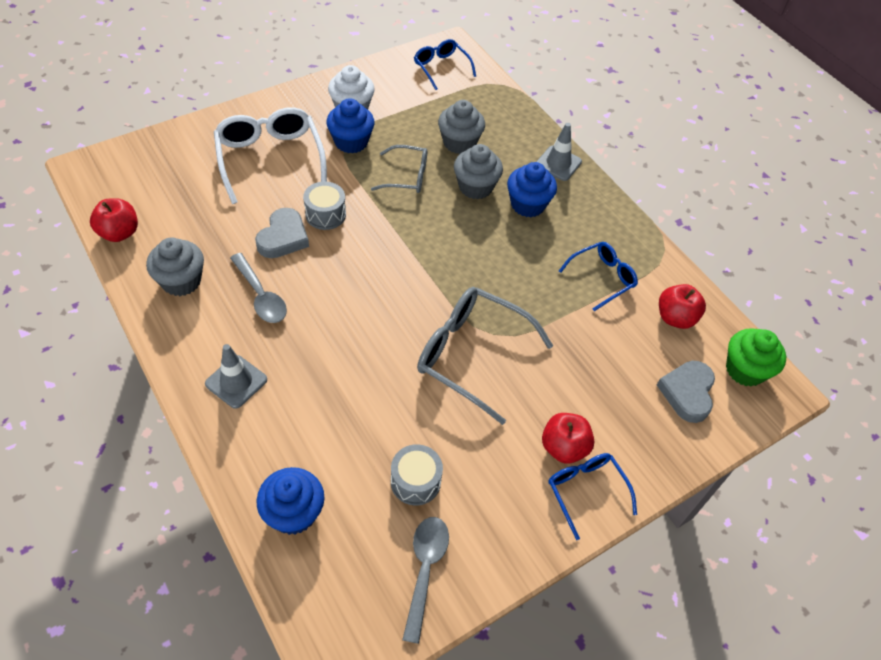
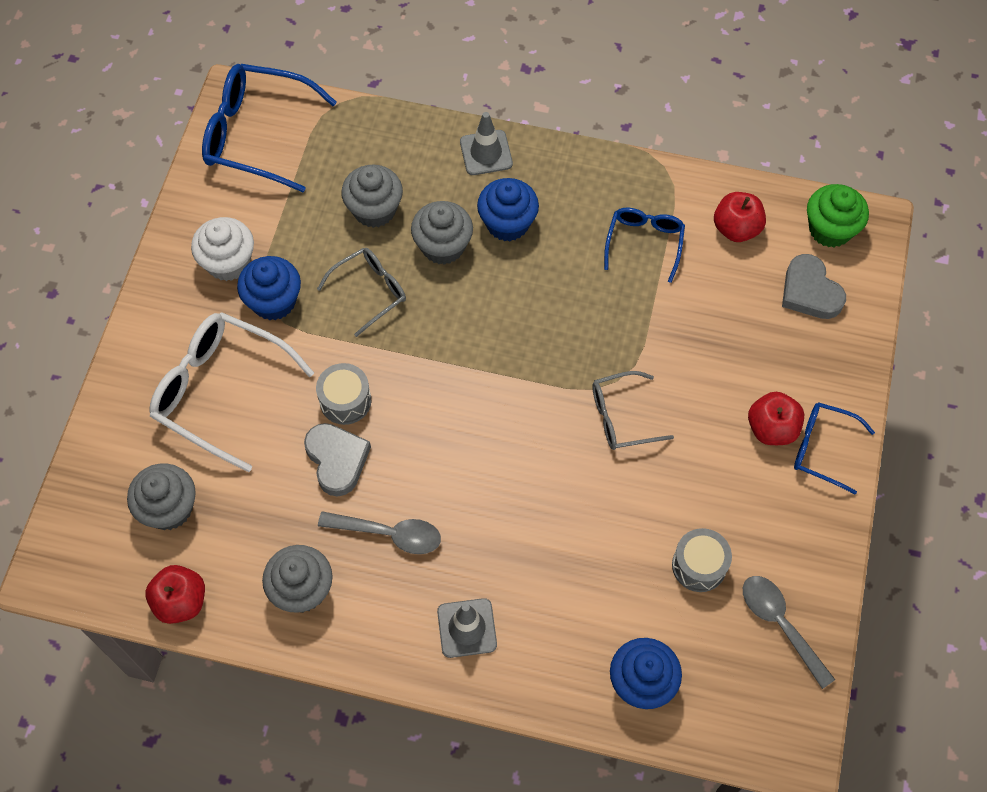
camera: 40 degrees left, 10 degrees up
(174, 188) = (169, 508): none -> grey cupcake
(441, 68) = (257, 134): blue glasses -> blue glasses, size x1.72
(471, 355) = (621, 417): grey glasses -> grey glasses, size x0.58

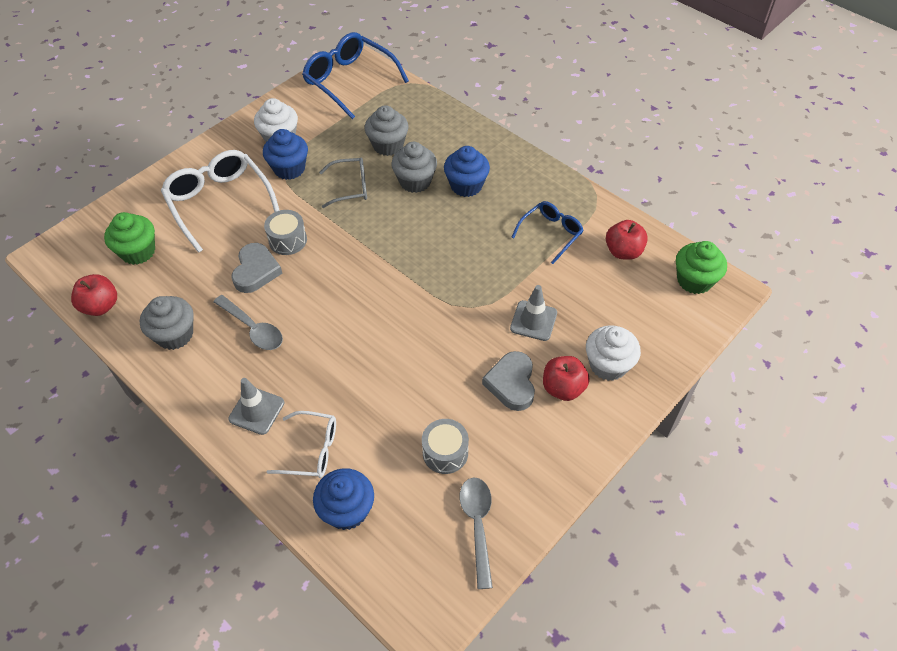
camera: 30 degrees right, 10 degrees down
(169, 508) = (138, 252): grey cupcake -> green cupcake
(486, 153) = (481, 142): grey traffic cone -> grey traffic cone (533, 321)
(559, 639) = (312, 450): none -> white glasses
(621, 417) = (459, 330): grey glasses -> none
(801, 378) = (608, 365): none -> white cupcake
(810, 291) = (652, 313): grey heart -> grey heart (511, 383)
(822, 449) = (593, 419): blue glasses -> none

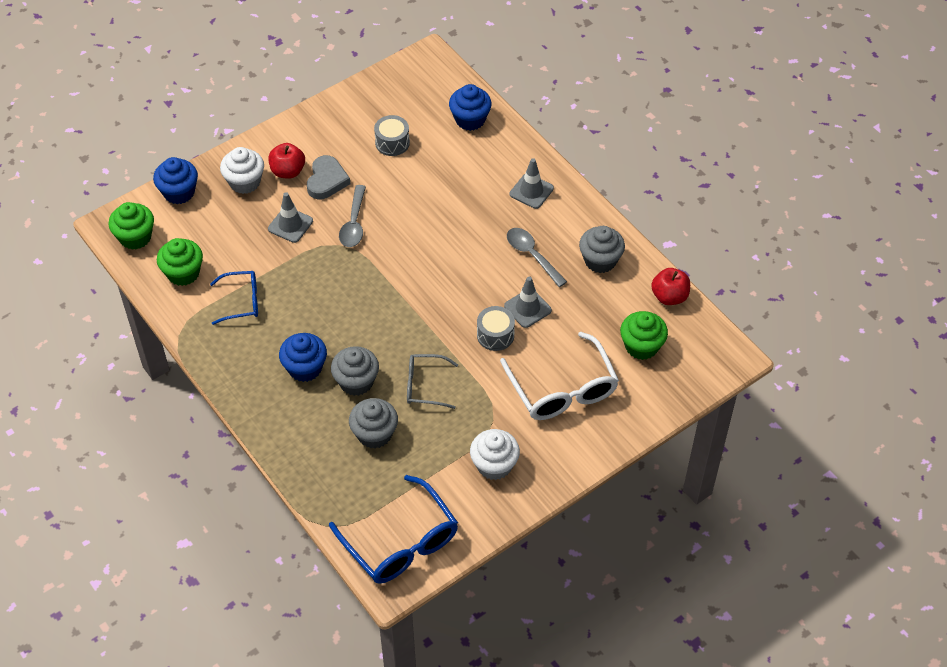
camera: 170 degrees left, 0 degrees up
(256, 271) = (527, 308): grey heart -> grey traffic cone
(289, 169) = (487, 420): blue cupcake -> blue cupcake (179, 192)
(312, 450) = (491, 159): white glasses -> none
(477, 525) = (382, 98): grey spoon -> grey spoon (354, 223)
(551, 233) = (242, 301): blue glasses -> blue glasses turned 150 degrees counterclockwise
(623, 251) = (183, 273): red apple -> green cupcake

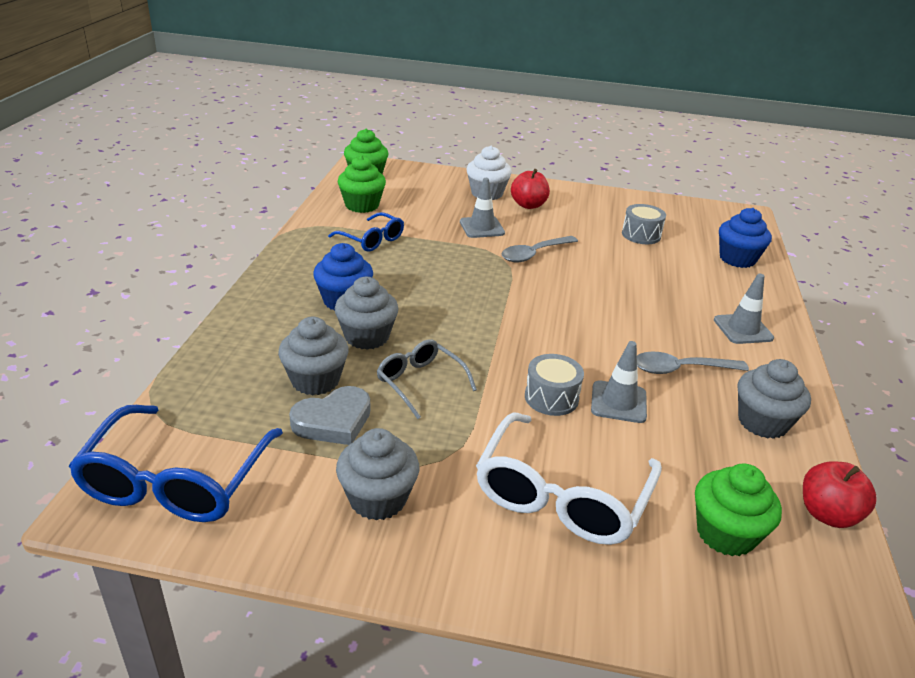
camera: 45 degrees right, 20 degrees down
(179, 192) = (433, 175): blue cupcake -> none
(327, 180) = (551, 224): grey heart -> grey heart (333, 421)
(494, 465) = (378, 499): white cupcake -> grey cupcake
(532, 255) = (681, 369): grey spoon -> grey spoon turned 105 degrees counterclockwise

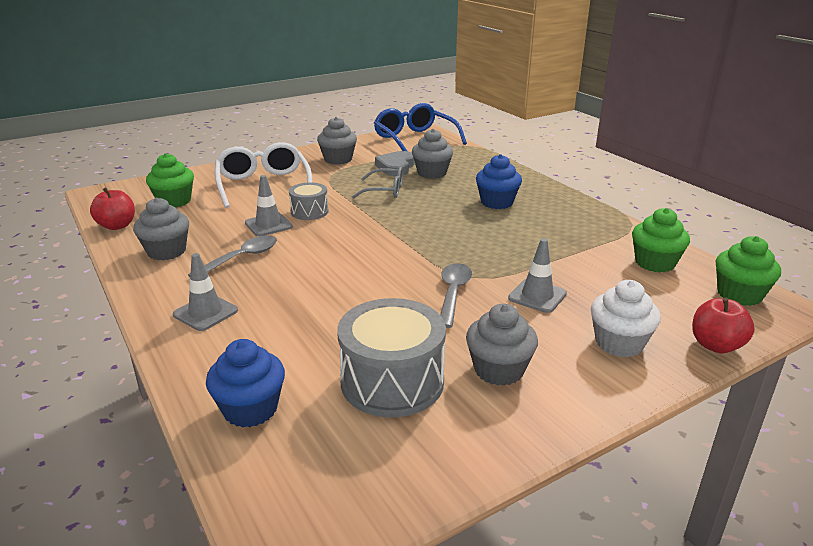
camera: 140 degrees right, 5 degrees down
(367, 337) = (447, 194): grey cupcake -> grey cupcake (499, 370)
(372, 240) = (575, 241): blue glasses -> none
(528, 205) = (557, 353): red apple -> red apple (716, 345)
(641, 235) = (392, 381): grey drum -> grey drum, size x1.80

